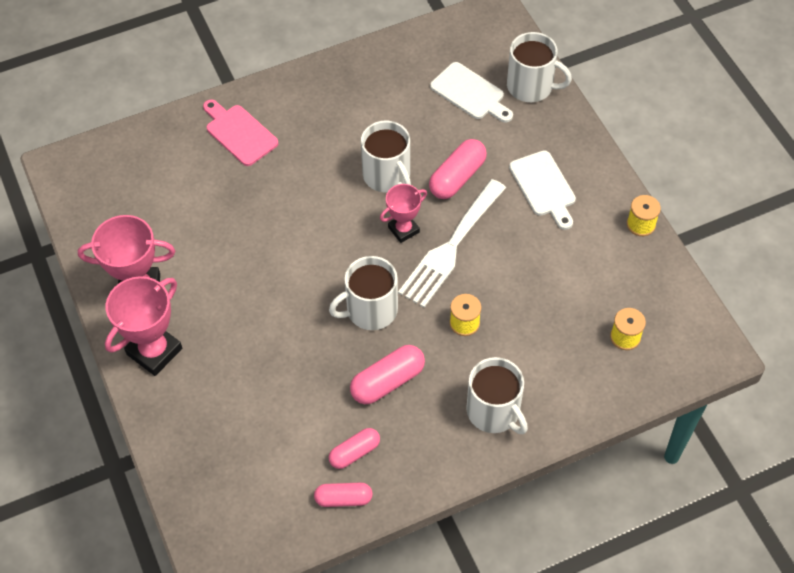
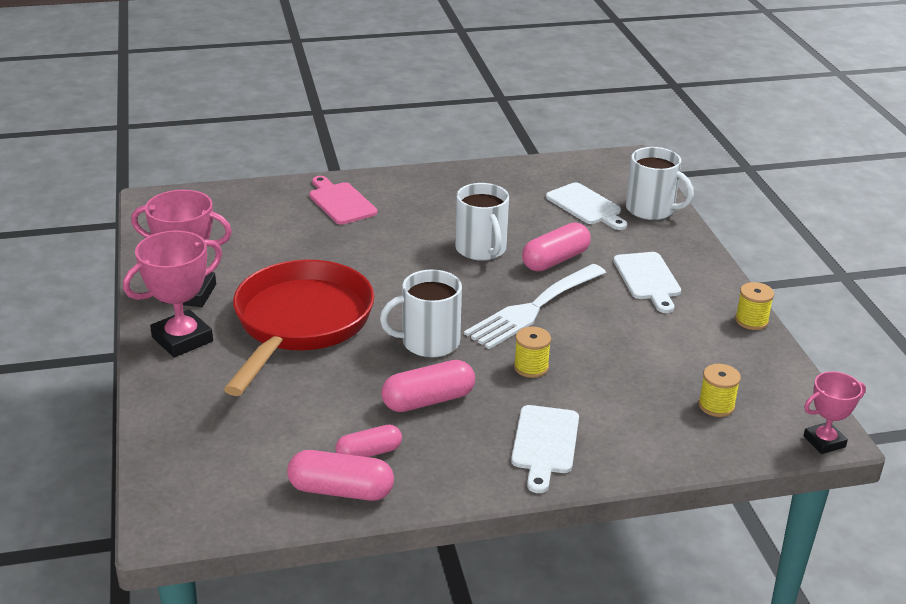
camera: 10 degrees right, 25 degrees down
(252, 309) = (300, 323): none -> red pan
(343, 499) = (341, 490): pink capsule -> pink capsule, size x1.51
(403, 229) = (485, 289): pink trophy -> pink trophy (824, 441)
(494, 411) = (544, 444): white mug -> white cutting board

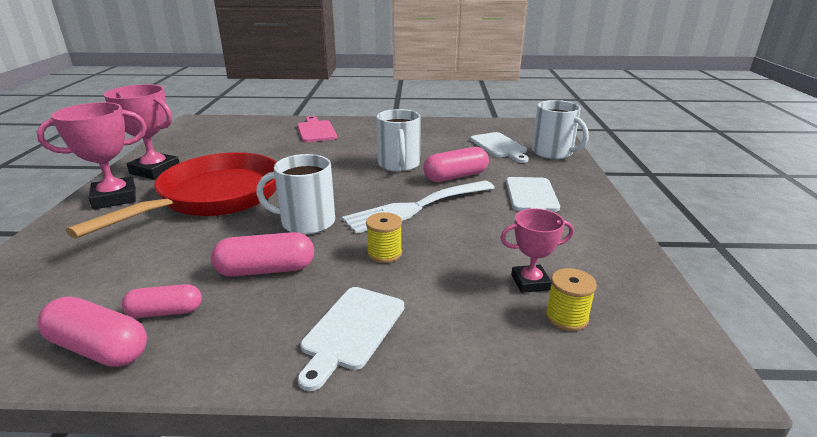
camera: 15 degrees right, 5 degrees down
(751, 321) = (626, 239): yellow spool -> none
(824, 441) = (701, 383): pink trophy -> pink trophy (530, 282)

